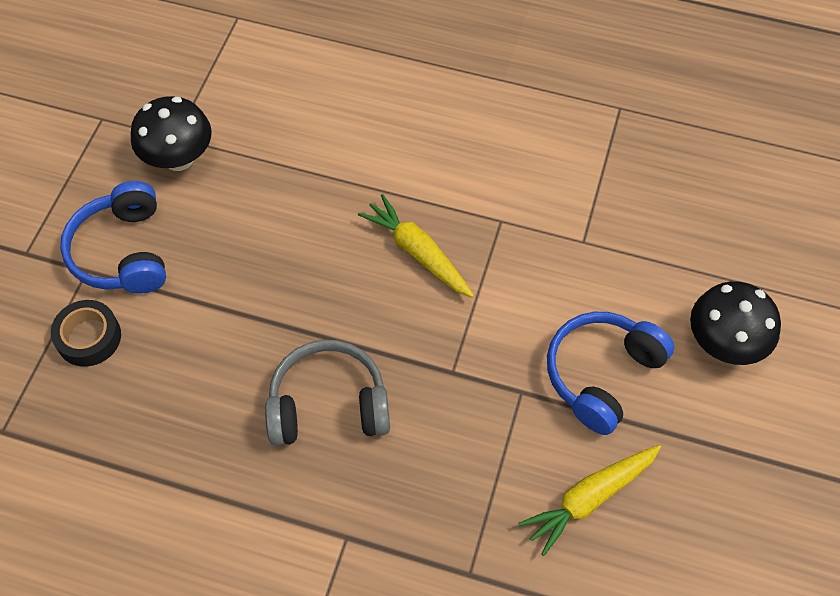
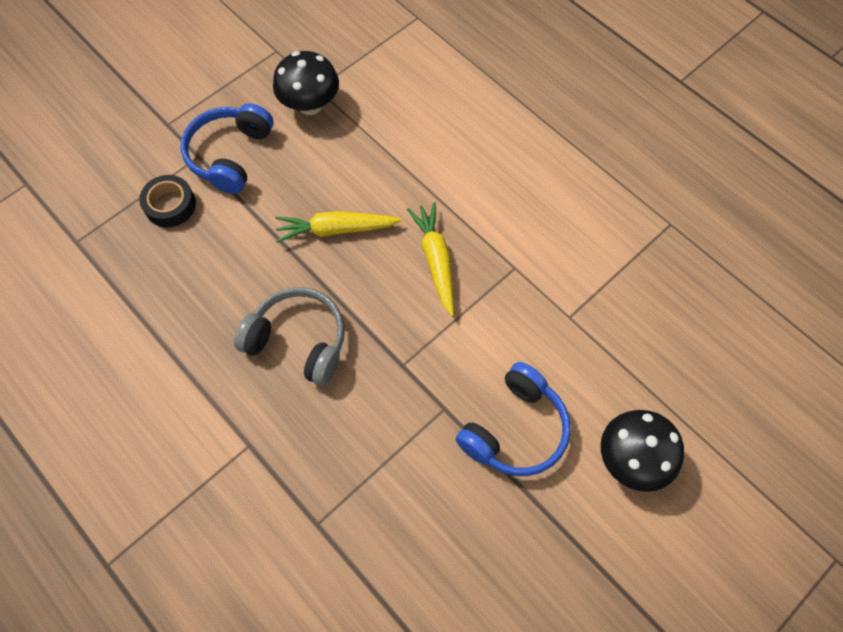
camera: 30 degrees right, 5 degrees up
(589, 499) = (442, 520): yellow carrot -> yellow carrot (336, 230)
(601, 374) = (515, 429): blue headphones -> blue headphones turned 150 degrees clockwise

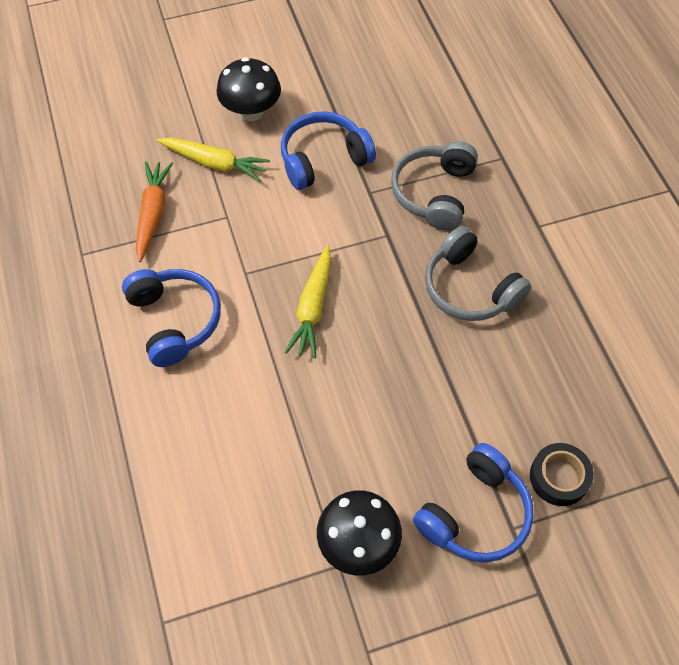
camera: 155 degrees left, 5 degrees down
(336, 230) = (393, 376): yellow carrot -> yellow carrot (215, 163)
(376, 438) = (434, 193): none -> grey headphones
(546, 201) = (175, 320): none -> blue headphones
(640, 289) = (153, 213): none -> orange carrot

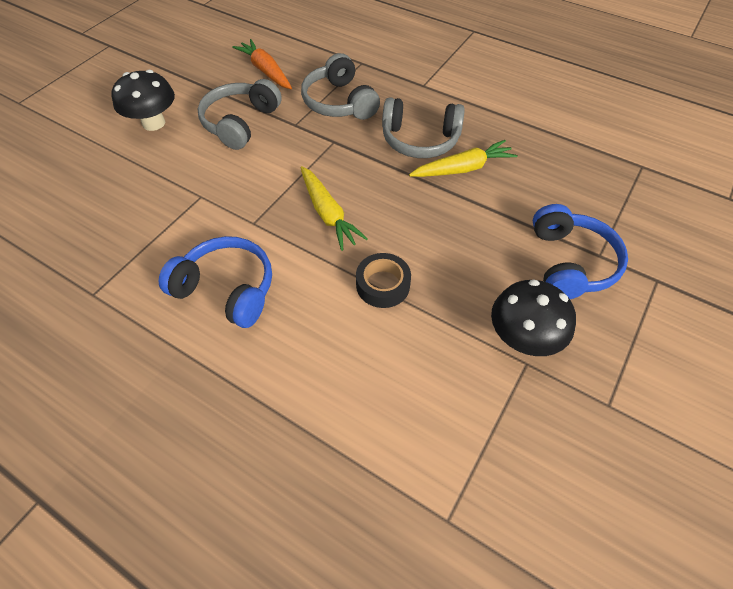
camera: 40 degrees left, 5 degrees down
(153, 213) = (133, 229): orange carrot -> orange carrot (265, 71)
(215, 163) = (156, 168): yellow carrot -> yellow carrot (463, 168)
(323, 159) = (240, 123): blue headphones -> grey headphones
(559, 477) = (590, 207): black tape -> black tape (383, 285)

